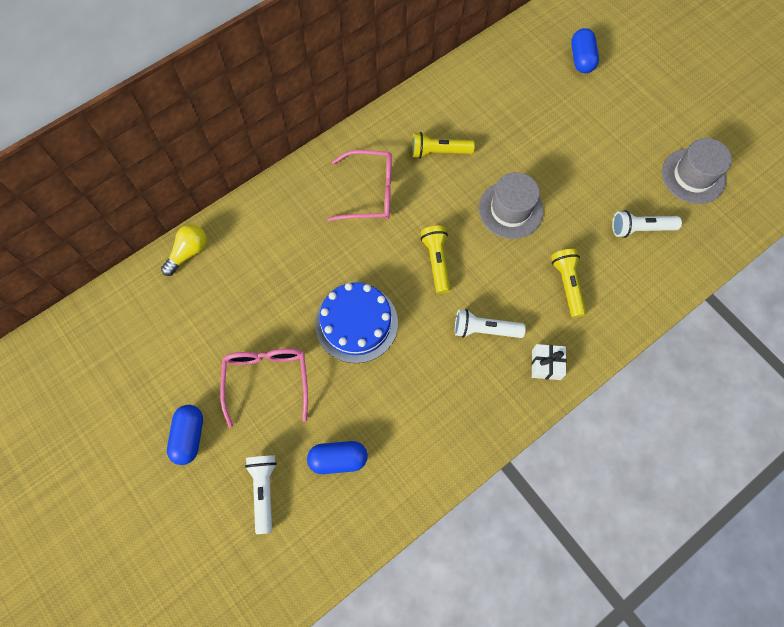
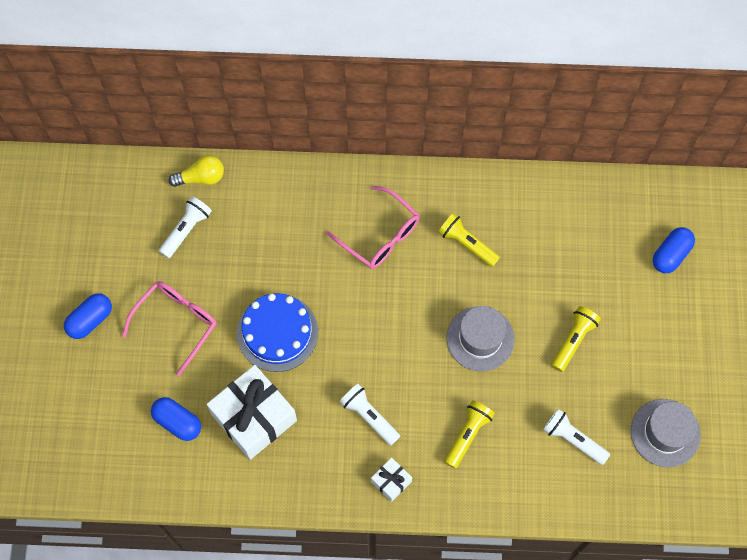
camera: 40 degrees right, 0 degrees up
(264, 491) = (109, 401): white flashlight -> white flashlight (186, 230)
(397, 403) = (254, 417): none -> white gift
(436, 261) = (381, 333): yellow flashlight -> yellow flashlight (573, 341)

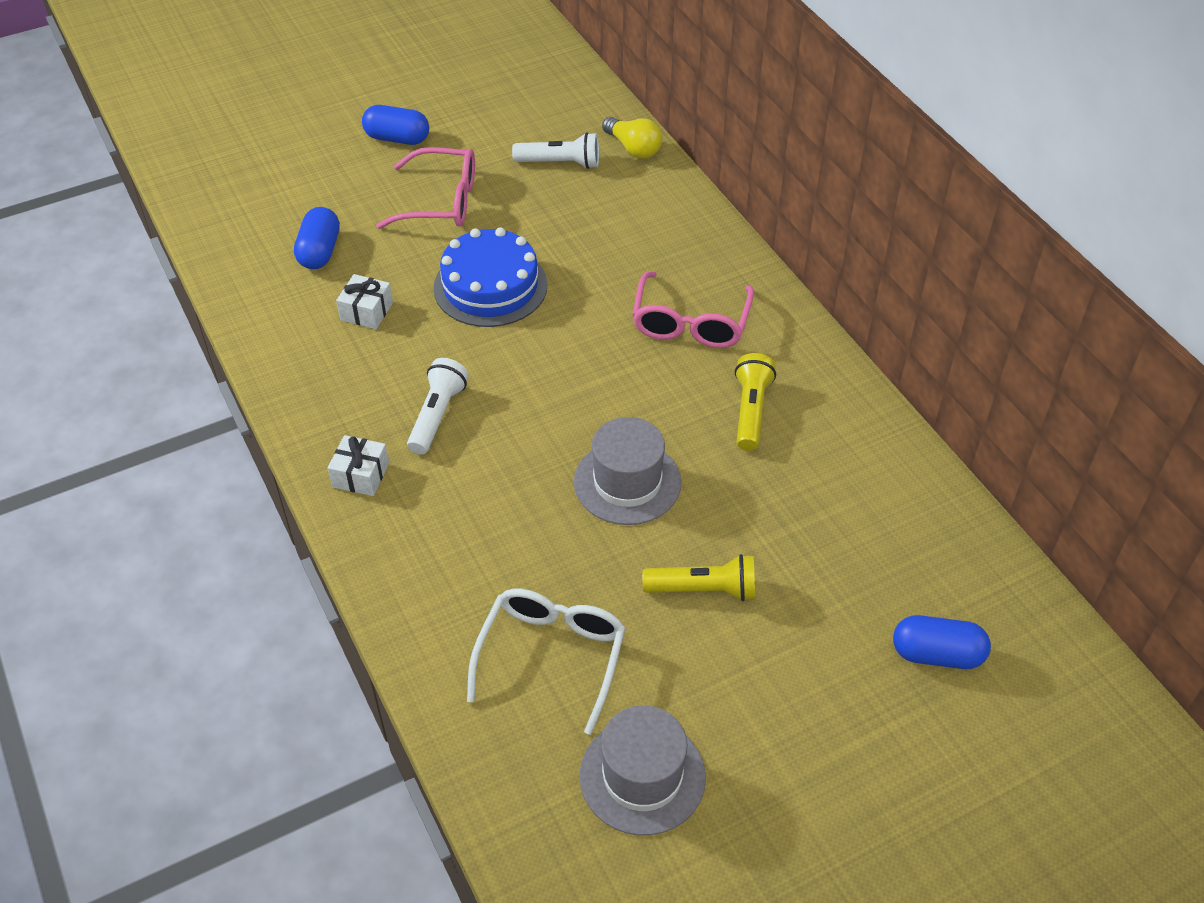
camera: 60 degrees right, 20 degrees down
(254, 417) = (366, 311): white gift -> white gift, size x0.47
(467, 435) = (477, 528): yellow flashlight -> none
(573, 439) = (551, 656): white flashlight -> white glasses

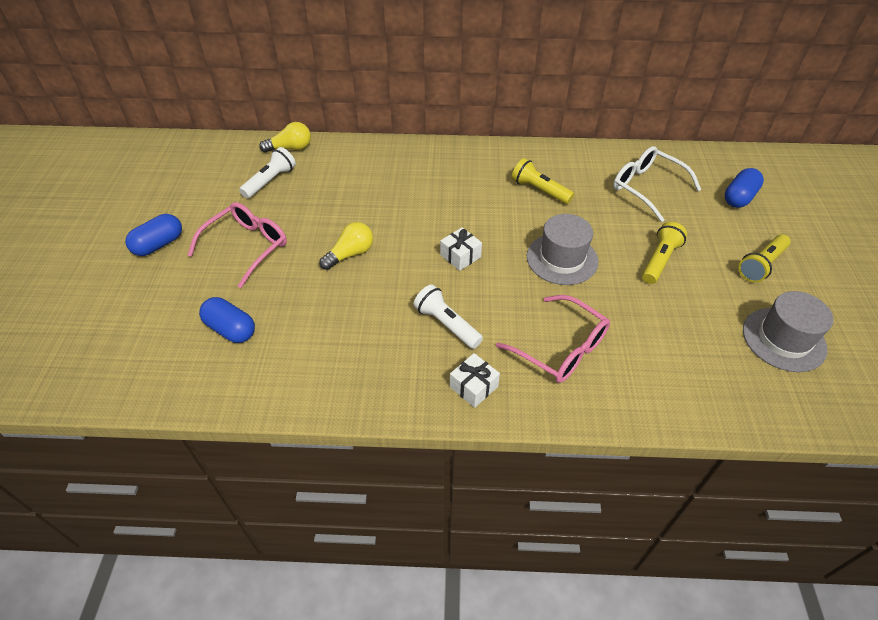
camera: 60 degrees left, 0 degrees up
(366, 311) = (317, 325): white gift -> white gift (460, 256)
(490, 286) = (350, 254): blue cake -> yellow light bulb
(551, 656) = (680, 345): white glasses -> white glasses (646, 188)
(690, 323) = (455, 185): pink glasses -> pink glasses (561, 348)
(787, 718) = (761, 265): none -> yellow flashlight

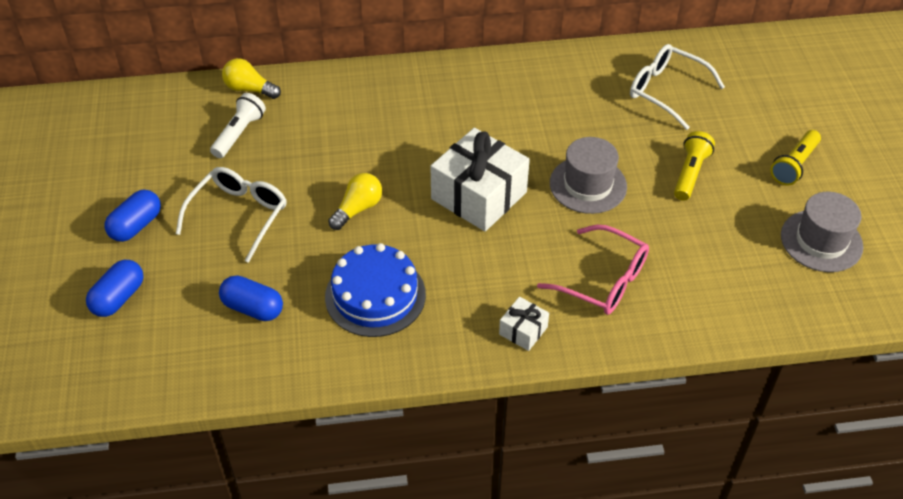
camera: 10 degrees left, 0 degrees up
(247, 247) = (239, 215): pink glasses -> white glasses
(290, 148) = (249, 89): yellow light bulb -> yellow light bulb turned 135 degrees counterclockwise
(343, 333) = (375, 295): none -> blue cake
(447, 324) = (481, 271): white flashlight -> none
(460, 256) = (479, 195): white gift -> white gift, size x2.15
(539, 190) = (550, 108): yellow flashlight -> none
(739, 197) = (765, 91): blue capsule -> blue capsule (118, 298)

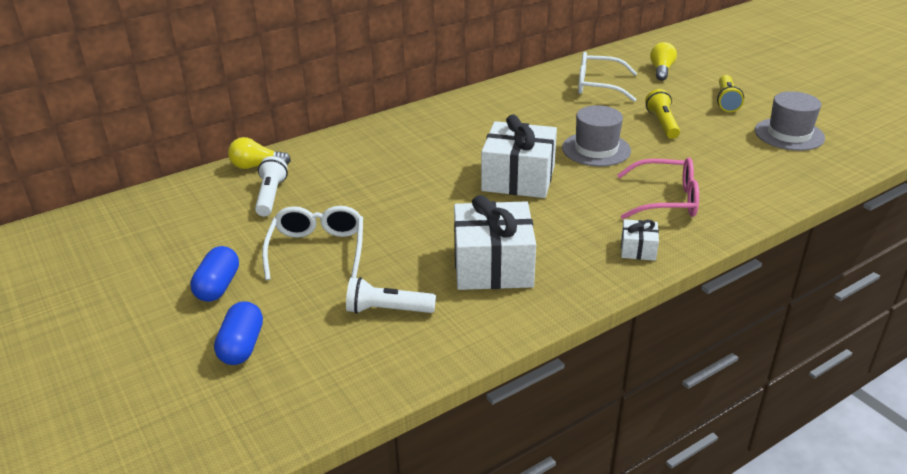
camera: 25 degrees left, 15 degrees down
(253, 308) = (387, 310): blue capsule -> white flashlight
(358, 209) = (424, 214): yellow light bulb -> yellow light bulb (661, 70)
(375, 295) = (493, 265): blue cake -> white gift

